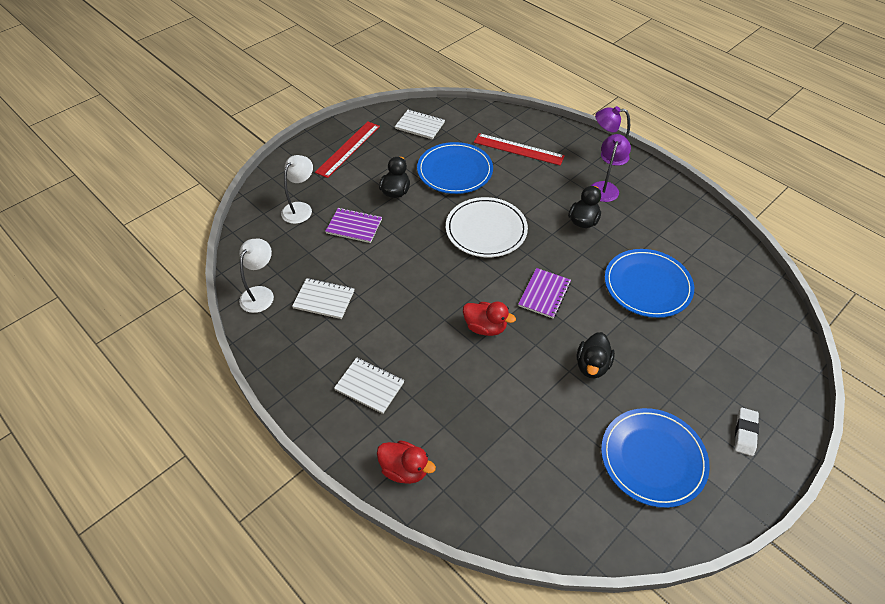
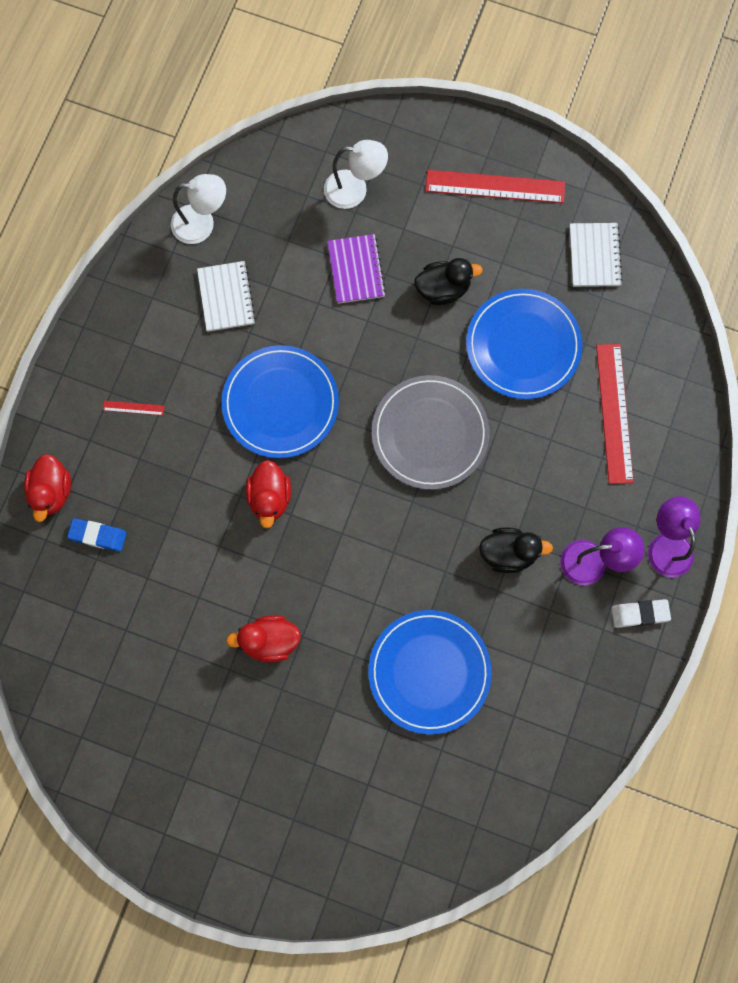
camera: 65 degrees right, 25 degrees up
(369, 386) = (133, 408): white notebook -> red ruler
(459, 449) = (98, 536): none -> blue eraser
(486, 230) = (430, 433): white plate -> grey plate
(544, 294) = (354, 548): purple notebook -> none
(592, 365) = (269, 641): black duck -> red duck
(653, 458) = (173, 745): blue plate -> blue plate (280, 403)
(745, 433) = (251, 841): white eraser -> white eraser (640, 614)

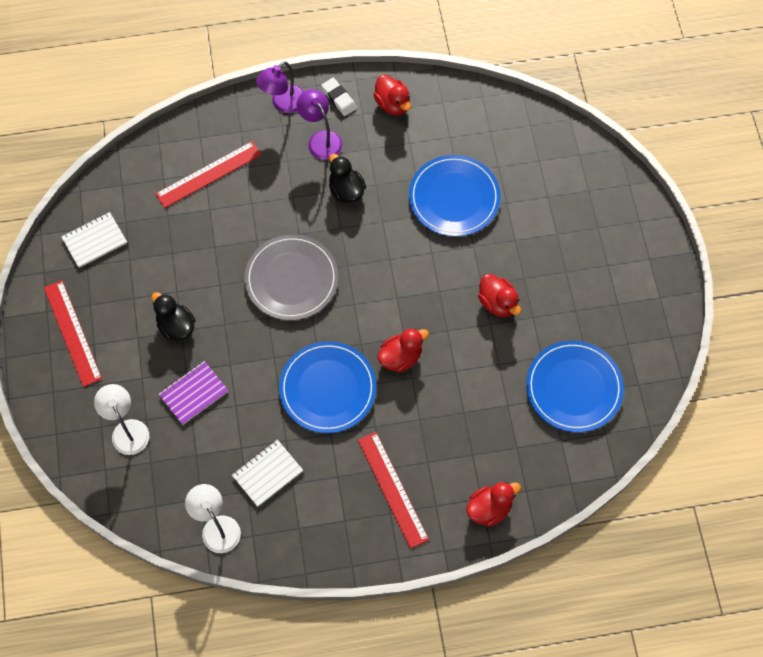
camera: 120 degrees left, 10 degrees down
(98, 536) = (500, 456): blue eraser -> none
(133, 408) = (392, 489): red ruler -> red ruler, size x2.38
(523, 346) = (191, 253): blue plate -> blue plate (574, 388)
(597, 674) = (392, 104): none -> red duck

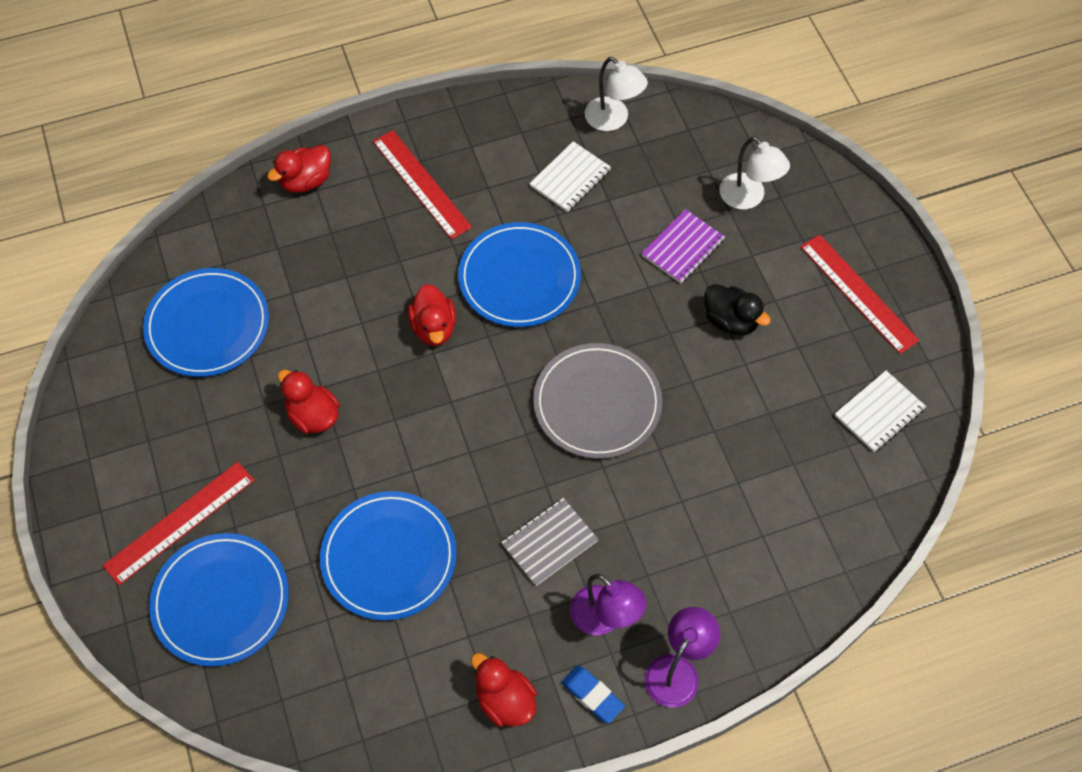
camera: 170 degrees right, 5 degrees down
(209, 174) = (755, 534): red ruler -> red ruler (179, 522)
(338, 98) = (592, 695): white eraser -> blue eraser
(346, 190) = (549, 542): black duck -> grey notebook
(401, 357) = (434, 328): red duck -> red duck turned 60 degrees counterclockwise
(567, 188) = (221, 601): none -> blue plate

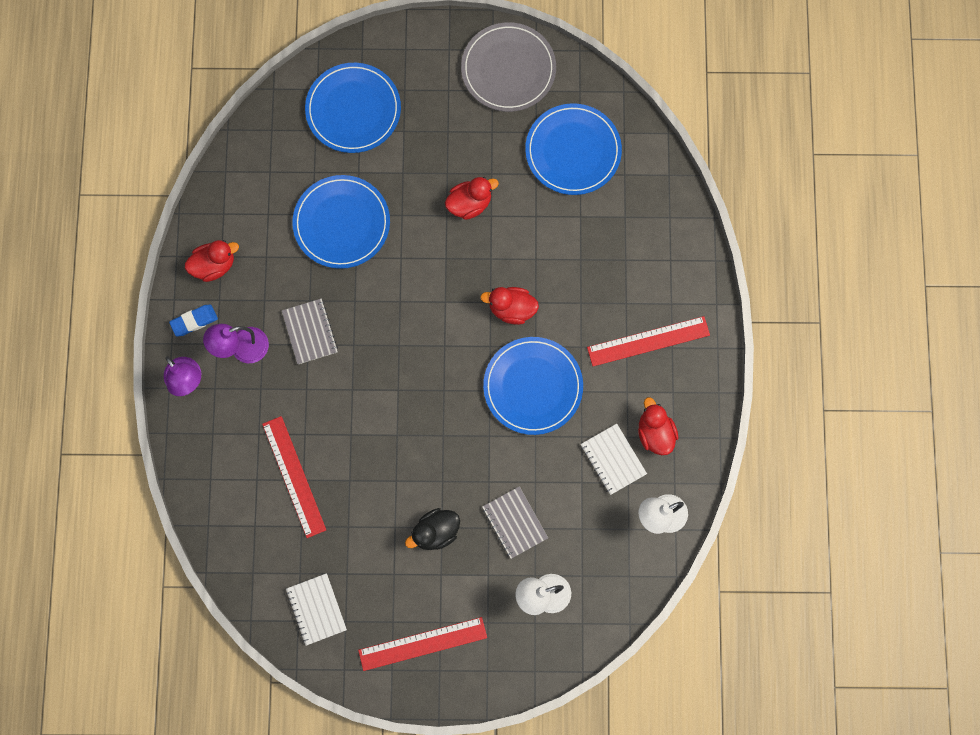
camera: 110 degrees right, 15 degrees up
(179, 522) = (420, 97): red ruler -> red ruler (294, 476)
(306, 181) = (681, 254): red duck -> red duck (655, 433)
(597, 403) = (404, 404): grey plate -> grey plate (508, 69)
(683, 248) = (514, 523): purple notebook -> grey notebook

